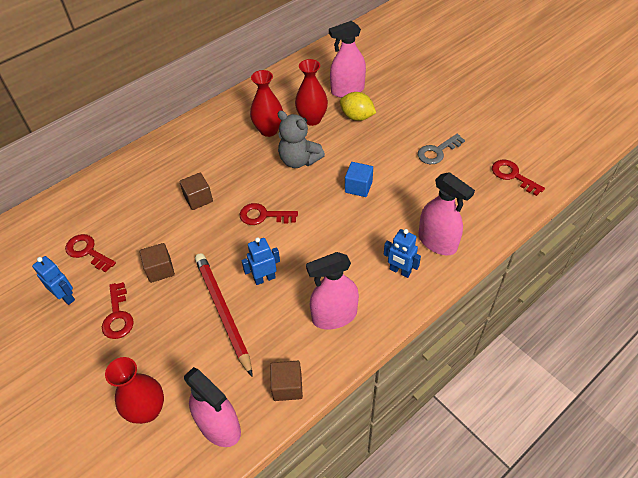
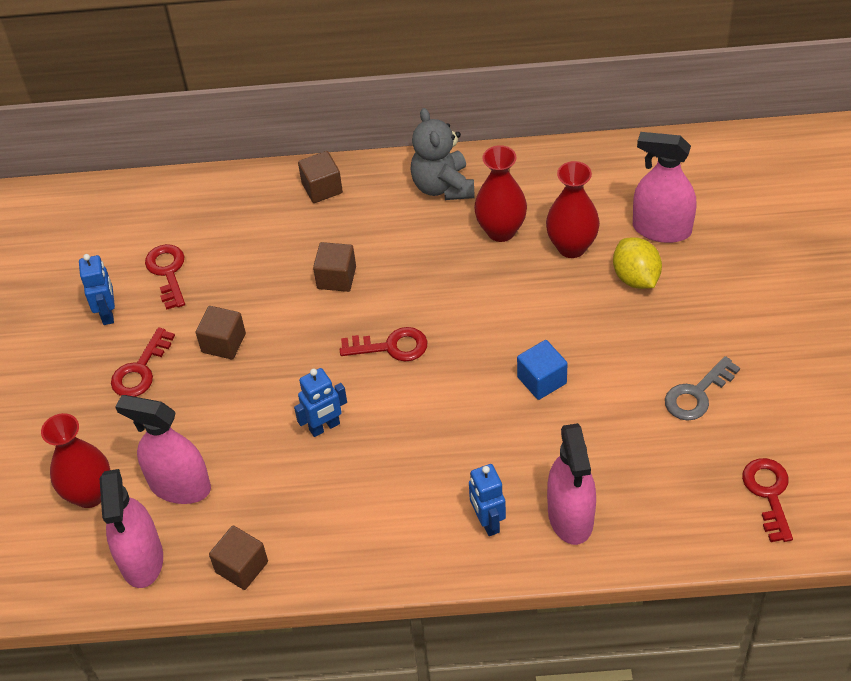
camera: 40 degrees right, 0 degrees up
(147, 159) = (322, 188): none -> brown cube
(223, 312) = (247, 437): red pencil -> none
(263, 215) = (391, 346): red key -> red key turned 135 degrees clockwise
(264, 278) = (324, 427): blue robot -> blue robot turned 135 degrees clockwise
(299, 160) = (501, 297): grey teddy bear -> grey teddy bear (443, 186)
(334, 316) = (361, 524): pink spray bottle -> pink spray bottle (180, 486)
(437, 152) = (696, 394): grey key -> grey key turned 45 degrees counterclockwise

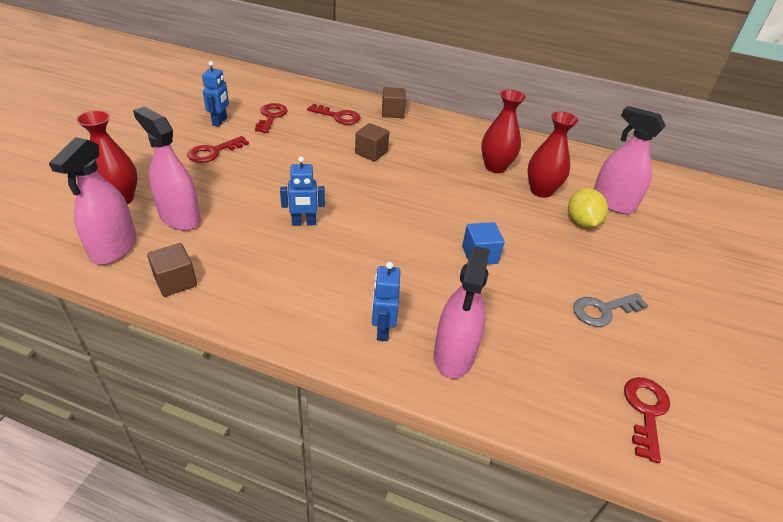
camera: 15 degrees right, 10 degrees down
(223, 343) = (275, 158): brown cube -> none
(391, 346) = (382, 197): red key -> red key (338, 116)
(443, 186) = (469, 135): grey teddy bear -> none

